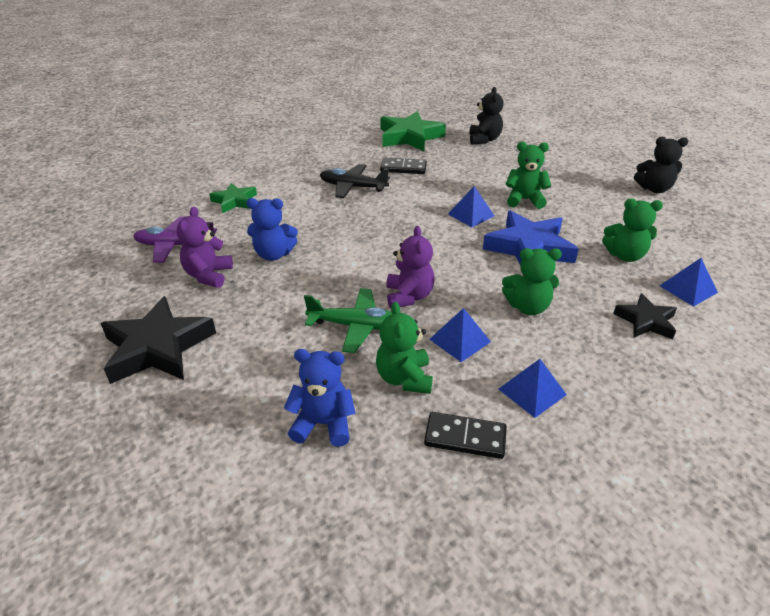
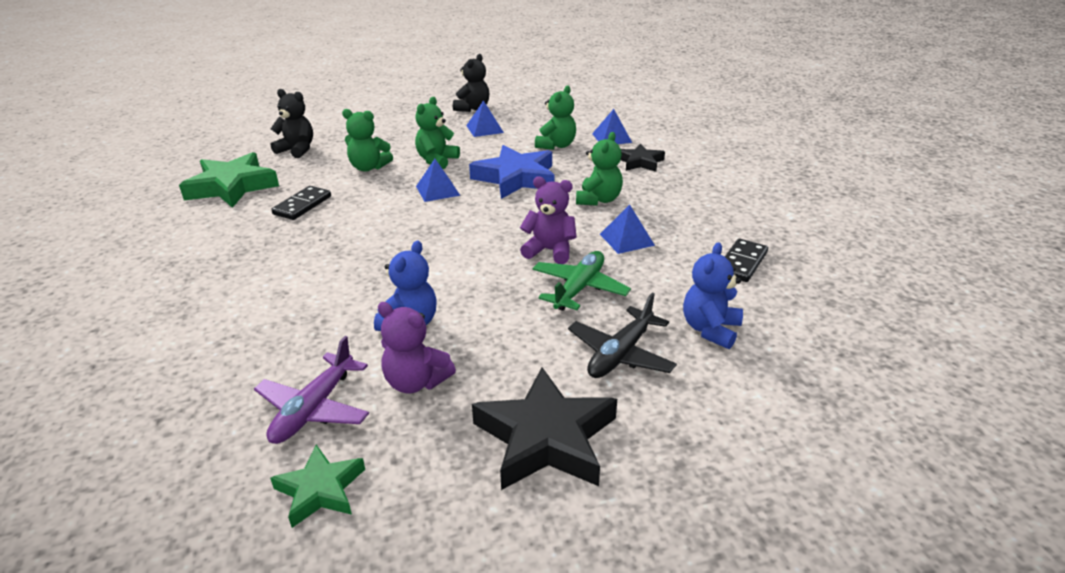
camera: 70 degrees left, 5 degrees down
(234, 201) = (243, 341): green star -> green star (320, 490)
(352, 187) = (309, 244): black plane -> black plane (620, 354)
(404, 378) = (665, 276): green teddy bear -> green teddy bear (368, 167)
(532, 391) = (700, 224): blue pyramid -> blue pyramid (484, 129)

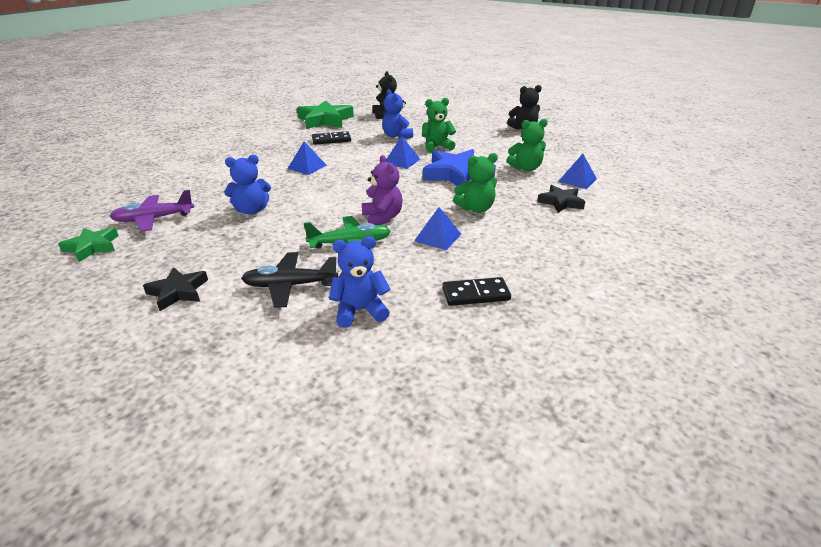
camera: 50 degrees right, 0 degrees up
(368, 167) = (397, 136): green teddy bear -> blue teddy bear
(416, 382) = (198, 234): purple teddy bear -> none
(484, 129) = (503, 142): blue pyramid -> blue pyramid (307, 167)
(546, 438) = (178, 292): black star -> black star, size x0.57

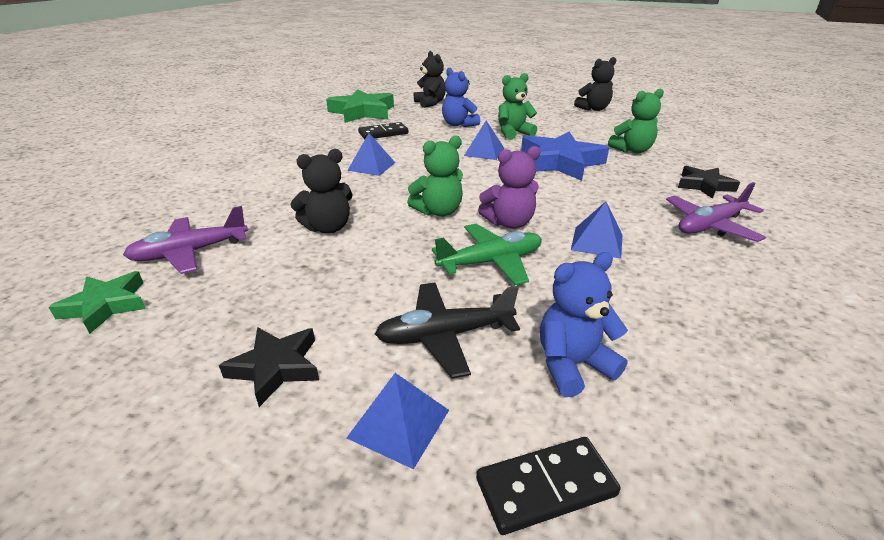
camera: 10 degrees left, 0 degrees up
(251, 210) = (328, 228): blue teddy bear -> black teddy bear
(382, 218) = (509, 223): purple teddy bear -> purple teddy bear turned 105 degrees clockwise
(475, 294) = (708, 318): black domino -> black domino (546, 487)
(476, 208) = (614, 201): green teddy bear -> green teddy bear (438, 211)
(535, 233) = (710, 226): none -> purple plane
(577, 180) = (699, 159): blue pyramid -> blue pyramid (398, 423)

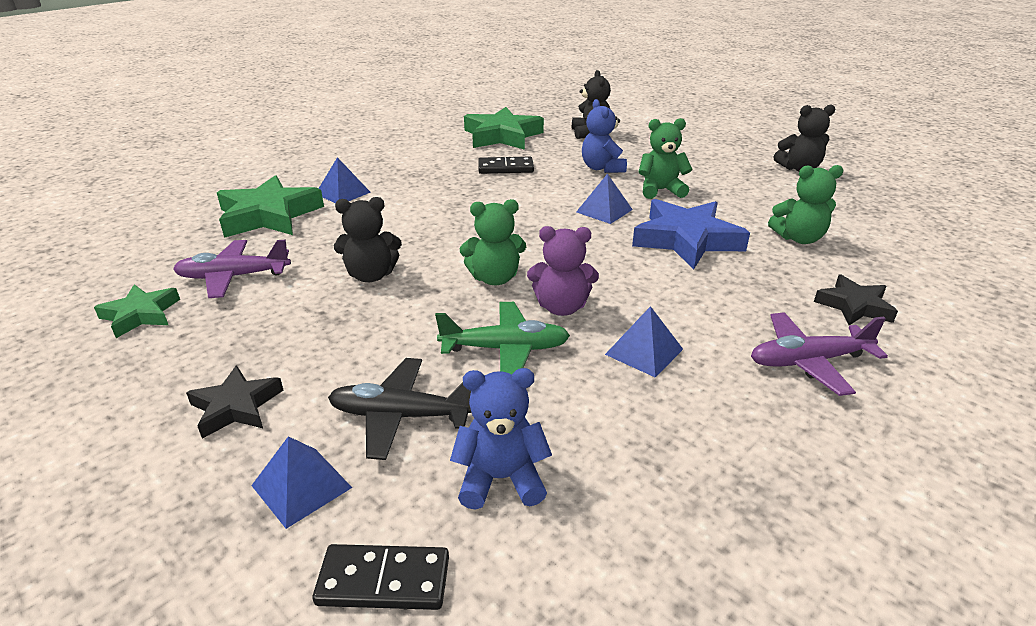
camera: 20 degrees right, 0 degrees up
(191, 196) = (269, 215): none -> green star
(371, 166) = (463, 209): blue pyramid -> blue pyramid (343, 193)

